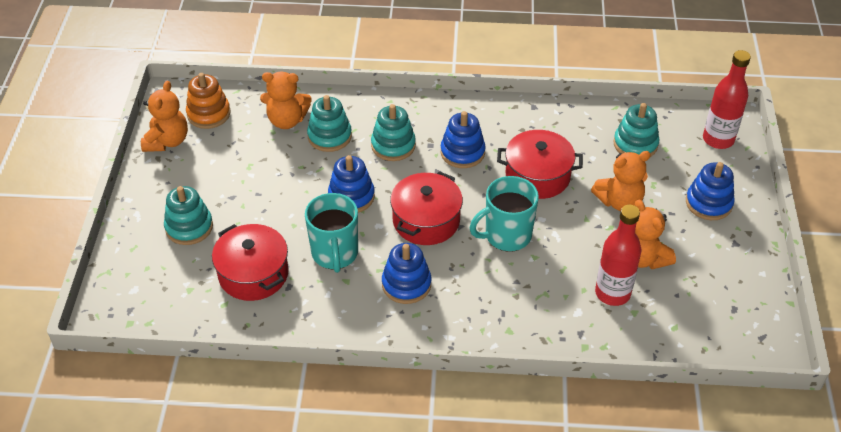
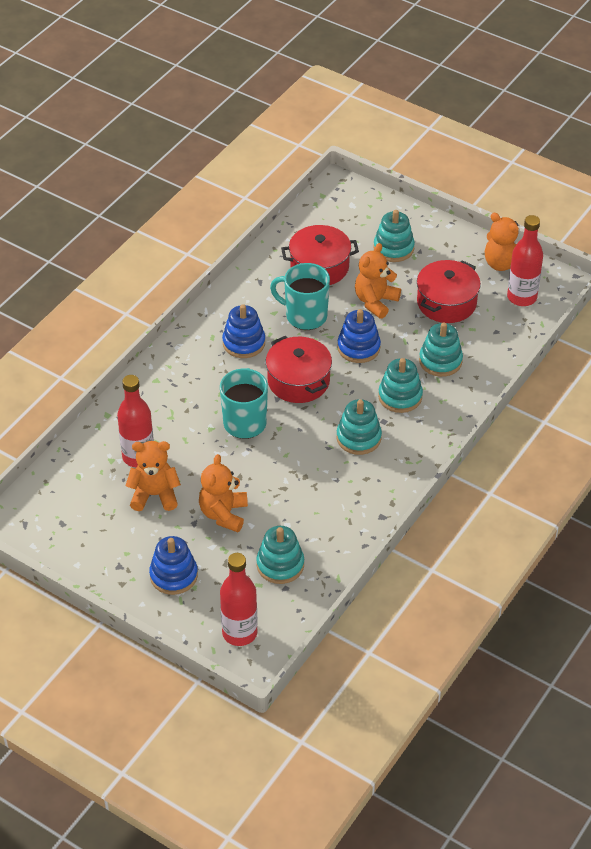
camera: 120 degrees right, 0 degrees up
(209, 114) = (522, 297): orange stacking toy -> red bottle
(287, 120) = (480, 342): orange teddy bear -> orange teddy bear (375, 302)
(462, 152) = (358, 438): blue stacking toy -> turquoise stacking toy
(537, 176) = (294, 474): red pot -> red pot (446, 303)

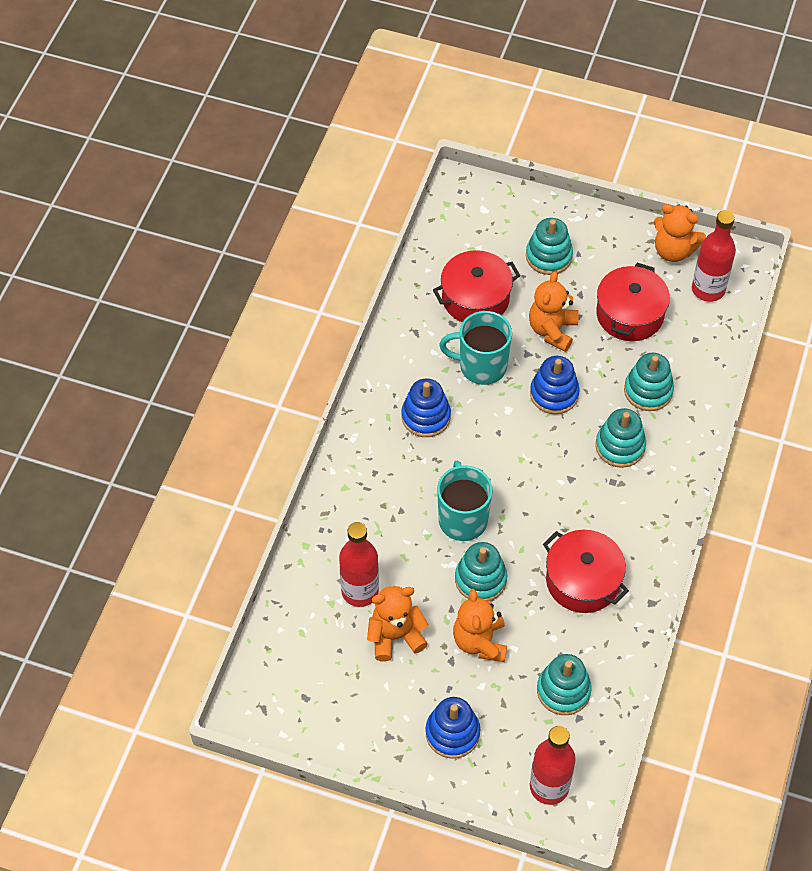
camera: 15 degrees left, 10 degrees up
(298, 381) = (503, 452): red pot -> red pot (582, 581)
(358, 438) = (593, 509): turquoise stacking toy -> turquoise stacking toy (480, 579)

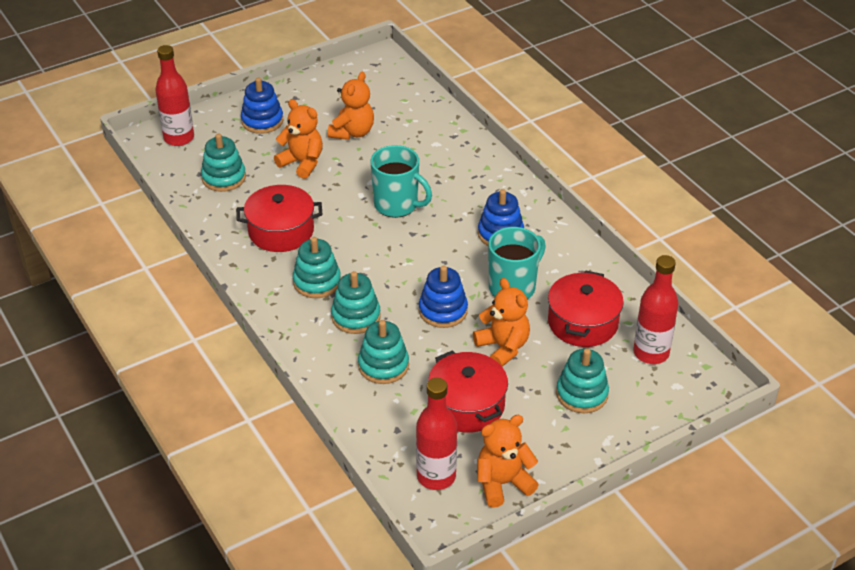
camera: 130 degrees right, 15 degrees down
(360, 591) = (401, 134): red bottle -> red bottle (651, 353)
(480, 579) = (343, 187): turquoise stacking toy -> turquoise stacking toy (317, 282)

